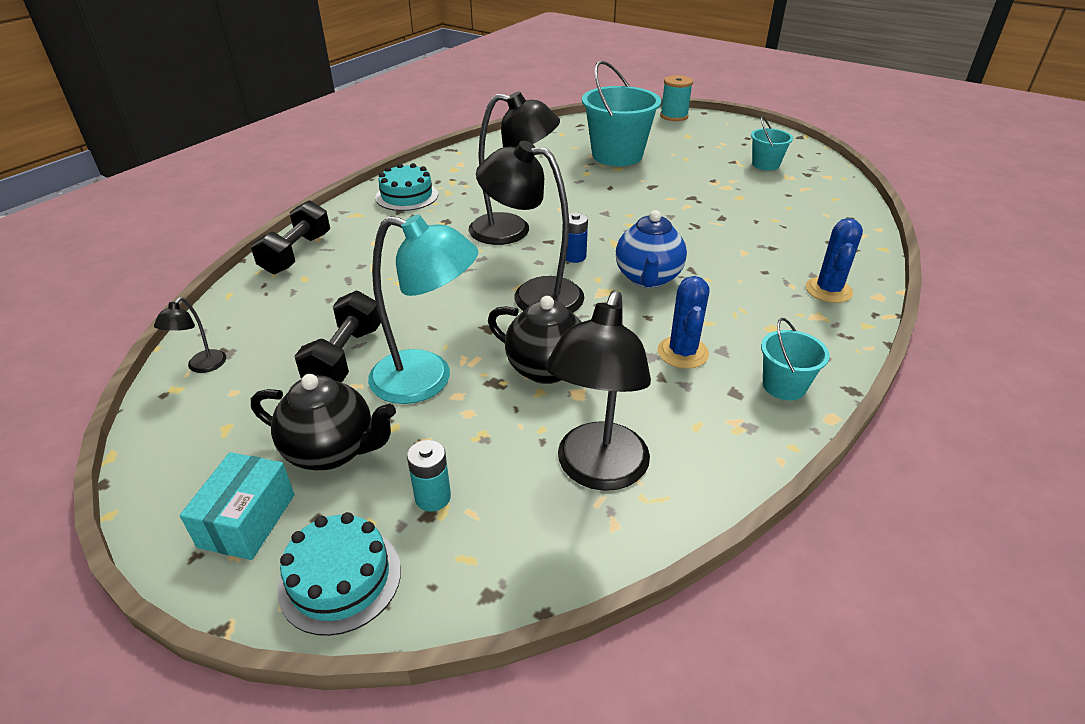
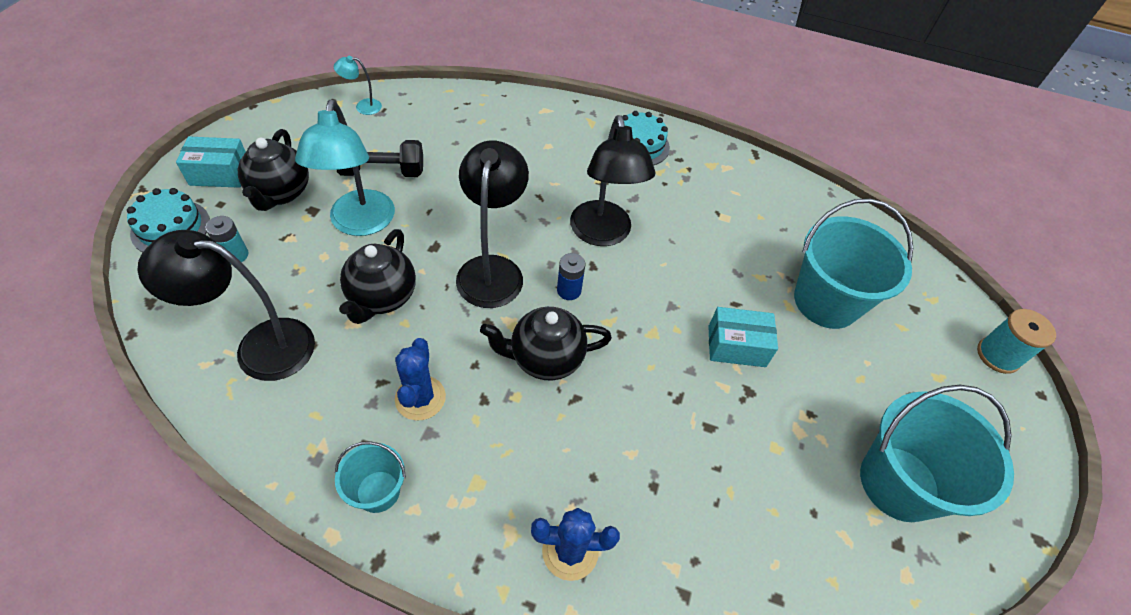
camera: 70 degrees right, 15 degrees up
(202, 366) = (363, 106): black lamp -> turquoise lamp
(296, 254) = (515, 106): black dumbbell -> none
(648, 278) = (545, 358): blue teapot -> black teapot
(651, 194) = (736, 346): none -> turquoise box
(682, 353) = (420, 398): blue cactus -> blue cactus turned 75 degrees counterclockwise
(765, 164) = (899, 483): turquoise bucket -> turquoise bucket, size x1.94

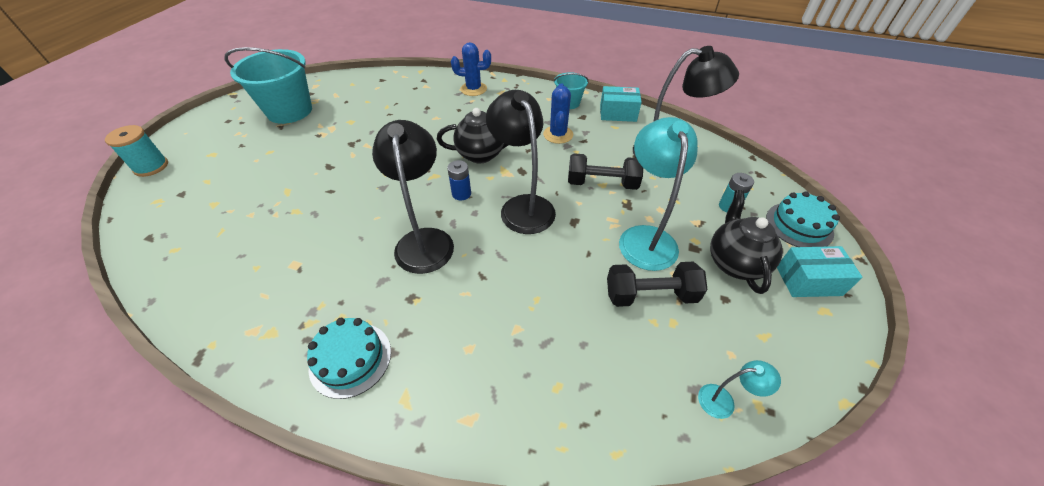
camera: 175 degrees left, 5 degrees down
(382, 297) = (602, 183): black teapot -> black dumbbell
(492, 269) = (522, 206): black lamp -> black lamp turned 150 degrees clockwise
(736, 346) = (346, 165): turquoise box -> turquoise box (618, 113)
(826, 301) = (253, 195): turquoise bucket -> none

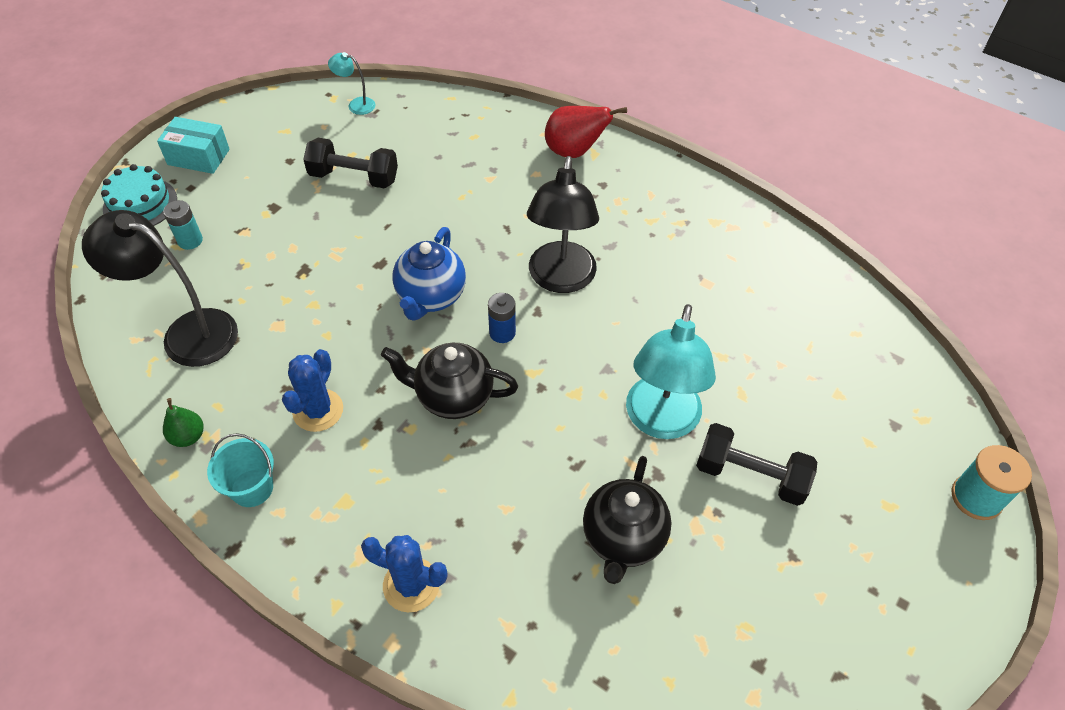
camera: 165 degrees left, 5 degrees up
(289, 111) = (787, 605): turquoise bucket -> none
(350, 359) = (639, 187): turquoise cake -> none
(430, 395) = (574, 151): none -> red pear
(522, 206) = (431, 297): black lamp -> blue teapot
(602, 183) = (313, 306): black dumbbell -> black dumbbell (750, 475)
(618, 113) = (188, 436): turquoise box -> green pear
(645, 237) = (315, 228): turquoise lamp -> turquoise lamp (660, 421)
(734, 263) = (249, 185): black teapot -> black teapot (623, 539)

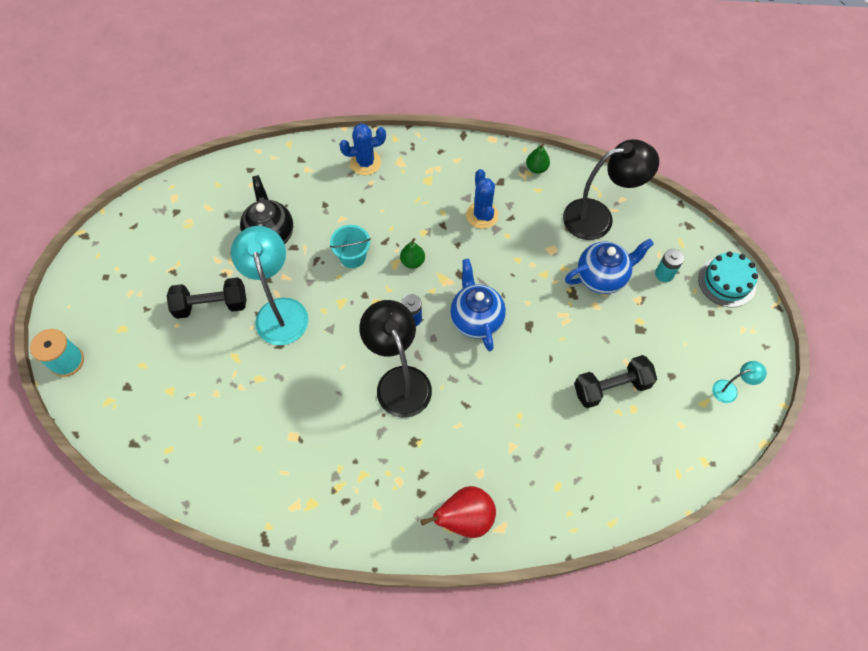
camera: 150 degrees right, 10 degrees up
(198, 157) = (736, 341): turquoise box -> none
(252, 488) = (480, 163): turquoise bucket -> turquoise bucket (353, 257)
(256, 270) = (602, 277): none -> blue teapot
(356, 105) = (679, 464): turquoise lamp -> turquoise lamp (730, 390)
(453, 397) = (412, 262): black teapot -> green pear

